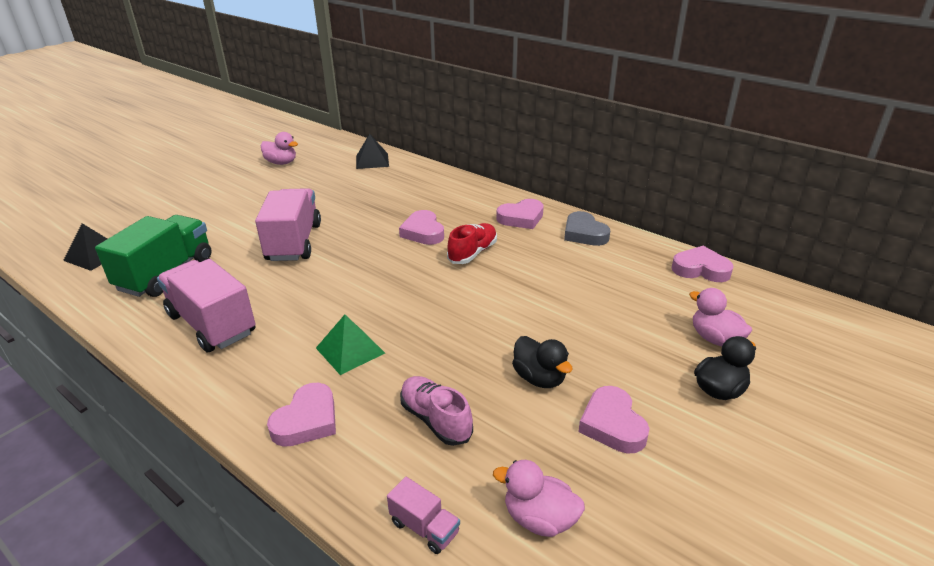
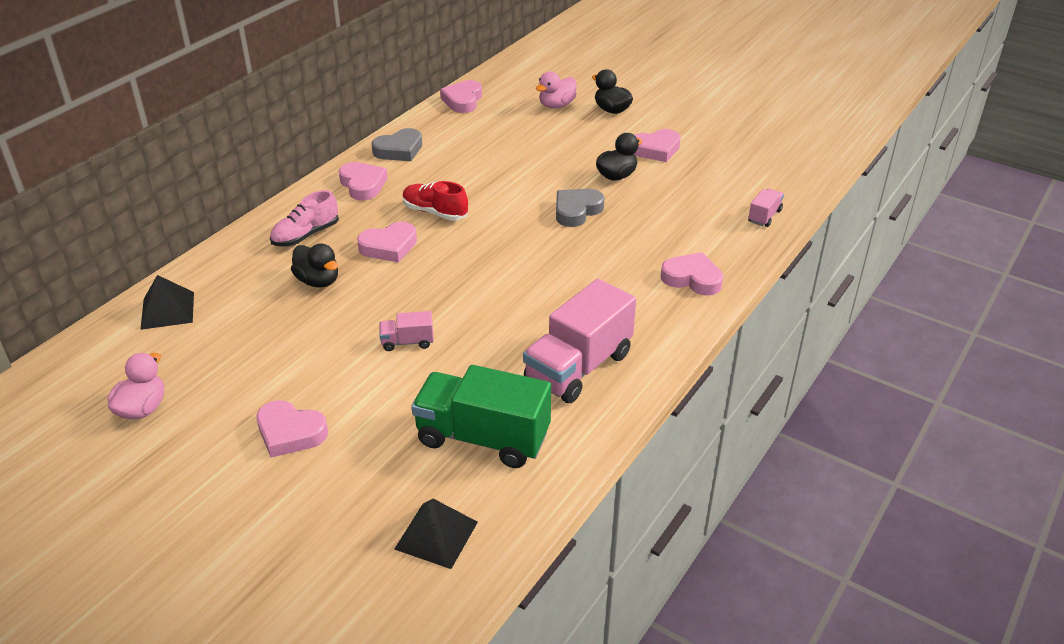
camera: 95 degrees left, 5 degrees up
(228, 204) = (290, 433): none -> pink heart
(294, 242) = (407, 342): pink truck -> pink truck, size x0.46
(350, 350) = (602, 269): green pyramid -> none
(385, 205) = (318, 281): none -> black duck
(435, 419) = (672, 218): pink shoe -> pink shoe (305, 235)
(464, 339) = (576, 211): none -> grey heart
(539, 518) = (741, 177): pink duck -> none

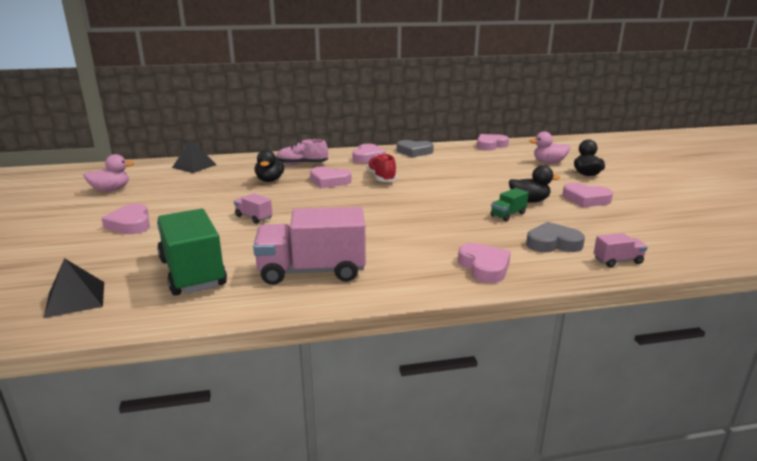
camera: 45 degrees right, 15 degrees down
(576, 211) = (467, 206): grey heart -> grey heart (553, 243)
(625, 204) = (508, 215): none -> green truck

